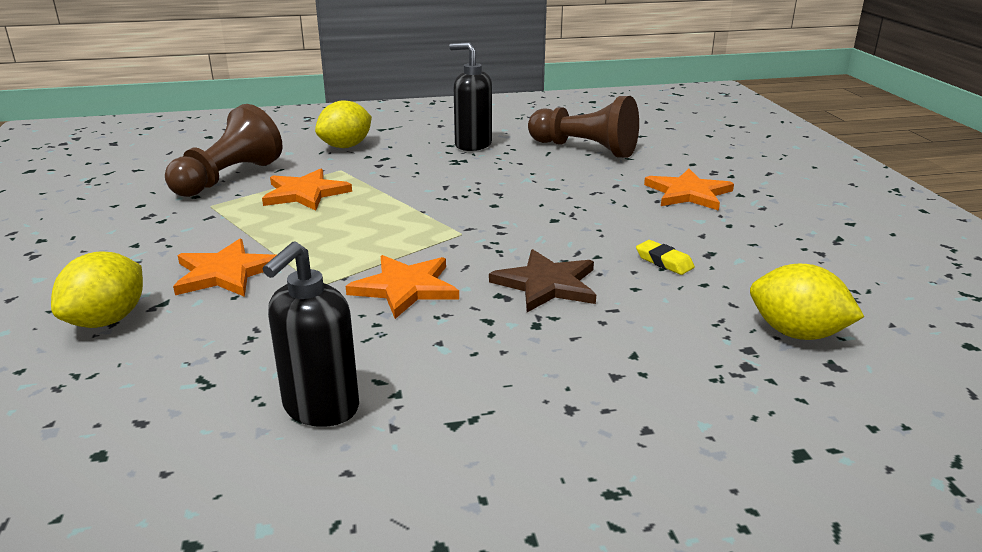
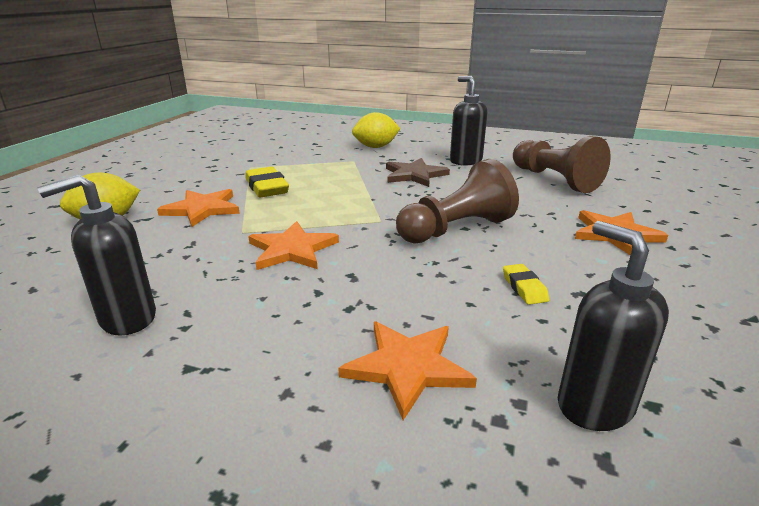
camera: 30 degrees right, 0 degrees up
(228, 178) = (281, 153): brown pawn -> brown pawn (456, 229)
(274, 227) = (267, 187): none -> yellow eraser
(305, 193) = (312, 171): orange star -> orange star (407, 367)
(546, 284) = (397, 277): brown star -> brown star (414, 175)
(796, 333) = (594, 405): yellow lemon -> black soap dispenser

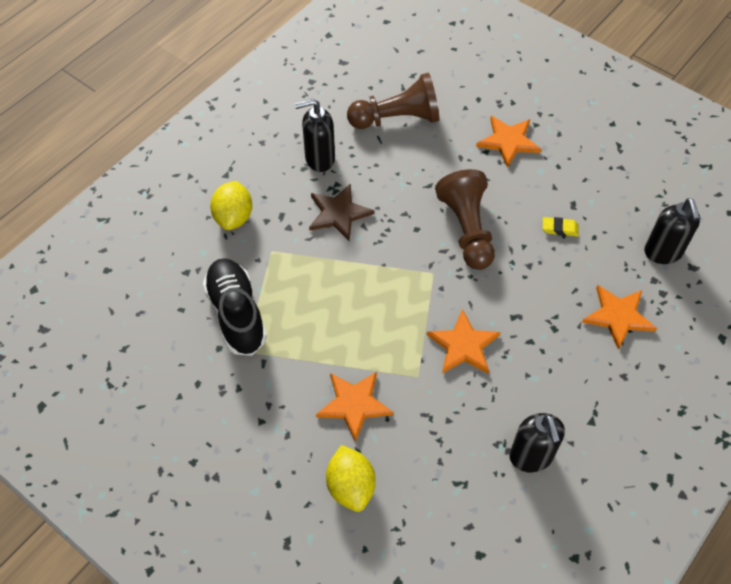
camera: 70 degrees left, 30 degrees up
(267, 187) = (319, 343): yellow eraser -> none
(284, 160) = (236, 314): none -> black shoe
(594, 405) = (663, 252): black soap dispenser -> black soap dispenser turned 90 degrees counterclockwise

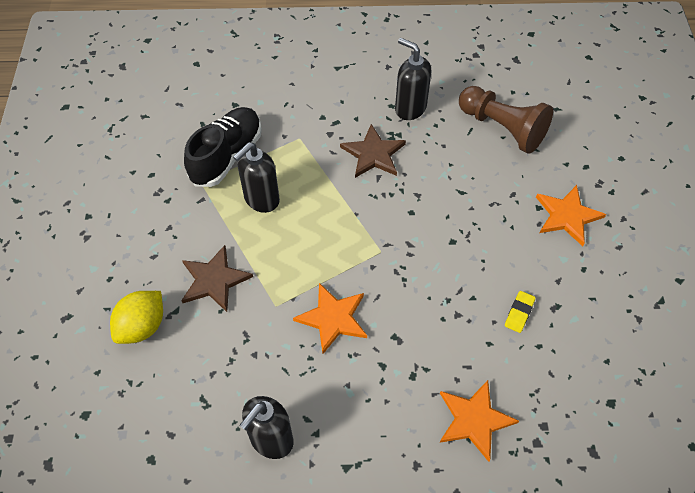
camera: 50 degrees right, 0 degrees up
(234, 217) = (306, 97): yellow lemon -> none
(354, 404) = (214, 280): orange star -> brown star
(467, 229) = (446, 246): brown pawn -> none
(560, 229) = (519, 313): yellow eraser -> yellow eraser turned 60 degrees clockwise
(663, 252) = (582, 414): black soap dispenser -> black soap dispenser (261, 199)

